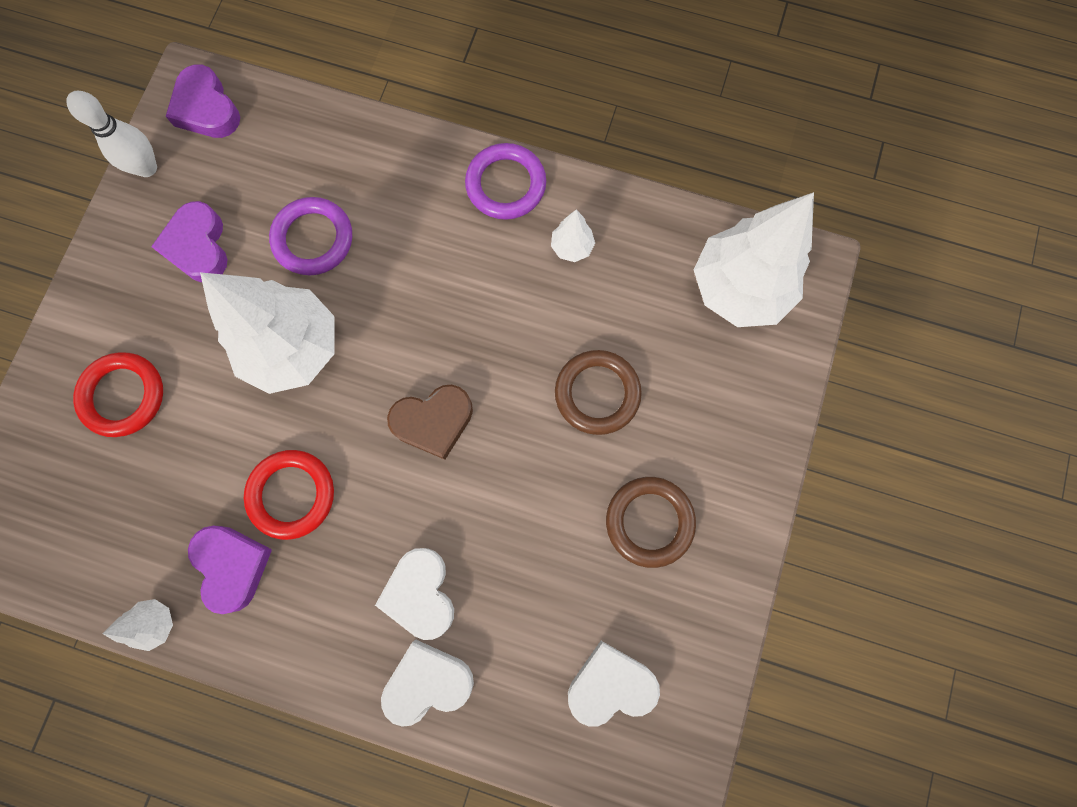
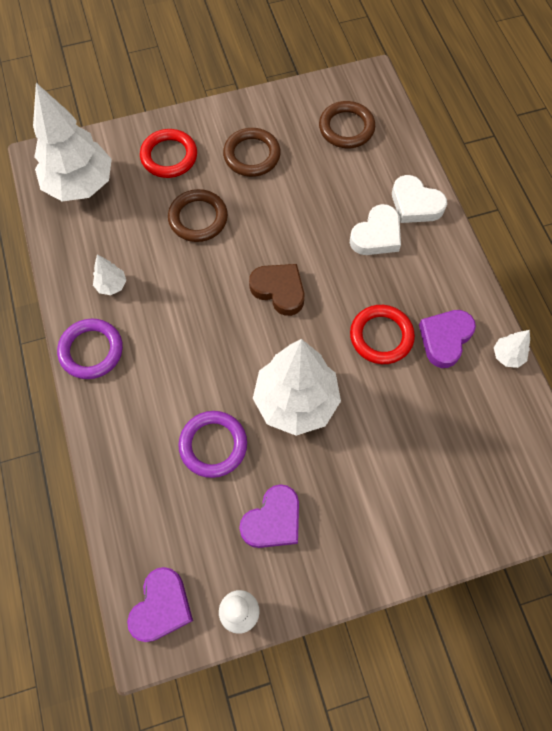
camera: 125 degrees left, 10 degrees down
(123, 396) = (407, 485): red ring -> red ring (169, 156)
(610, 684) = (346, 128): white heart -> brown ring

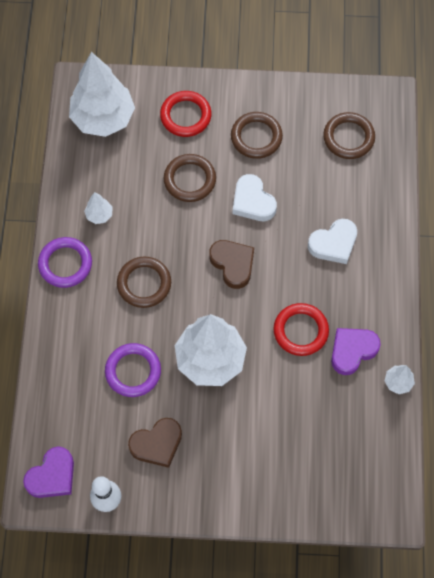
camera: 20 degrees right, 0 degrees up
(189, 343) = (144, 284): none -> brown ring
(273, 520) = (157, 444): purple heart -> brown heart
(415, 204) = (379, 227): white heart -> white heart (252, 201)

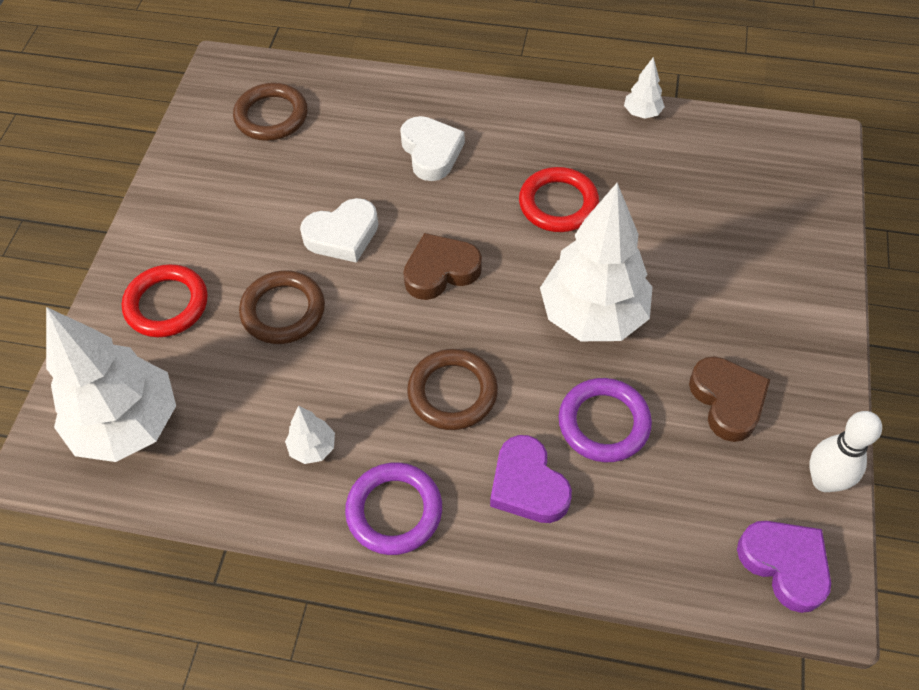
camera: 80 degrees left, 10 degrees down
(256, 137) = (236, 219): brown ring -> none
(352, 351) = (593, 152): purple heart -> purple heart (528, 485)

